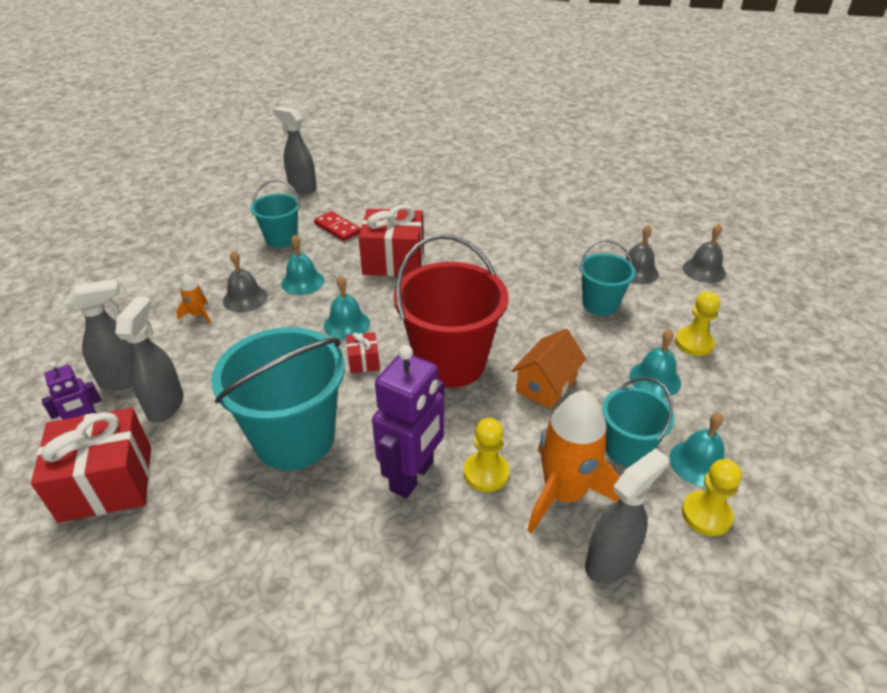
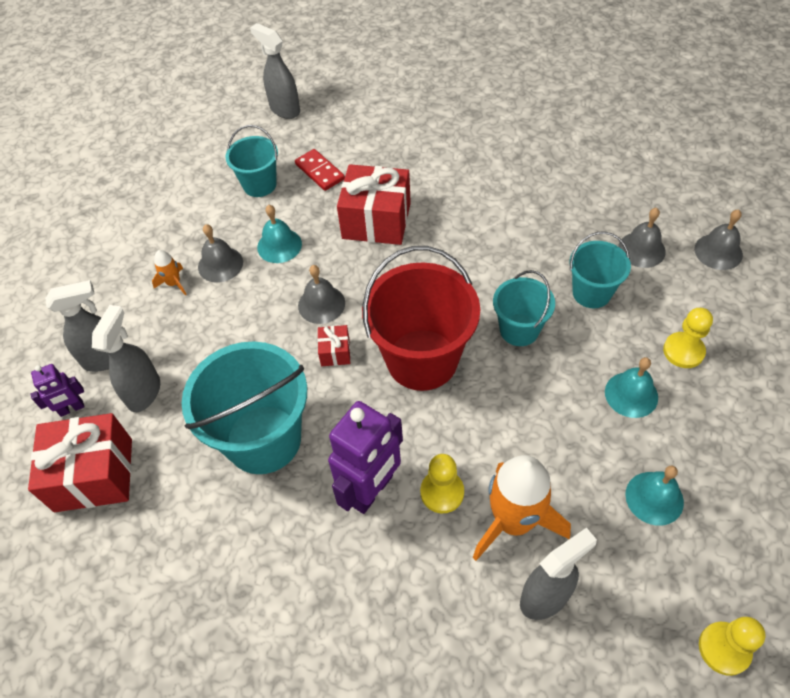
camera: 10 degrees right, 15 degrees up
(347, 324) = (321, 304): turquoise bell -> grey bell
(546, 385) = (516, 394): orange house -> none
(627, 449) = (585, 476): turquoise bucket -> turquoise bucket (519, 330)
(706, 515) = (648, 556): yellow pawn -> yellow pawn (724, 649)

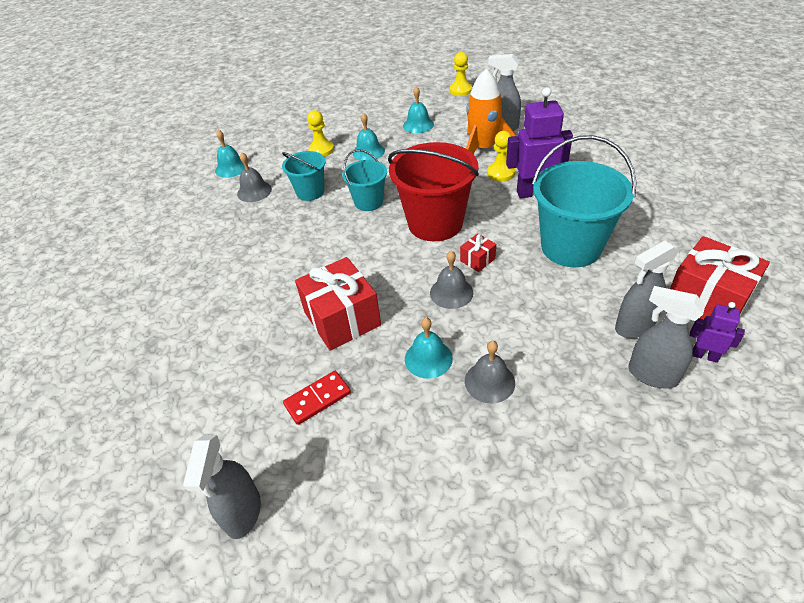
camera: 130 degrees left, 10 degrees down
(174, 283) = (544, 397): orange rocket -> none
(259, 185) = (376, 434): turquoise bucket -> none
(319, 172) = (317, 399): red domino -> red domino turned 45 degrees clockwise
(718, 251) = (231, 168): grey bell -> turquoise bell

